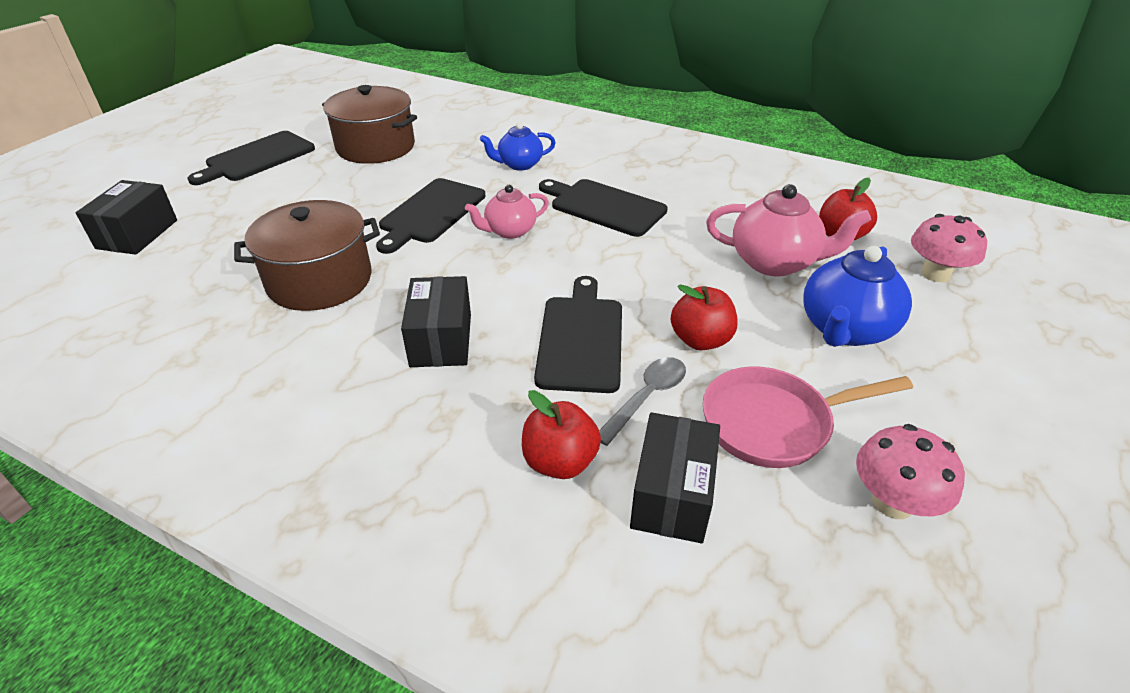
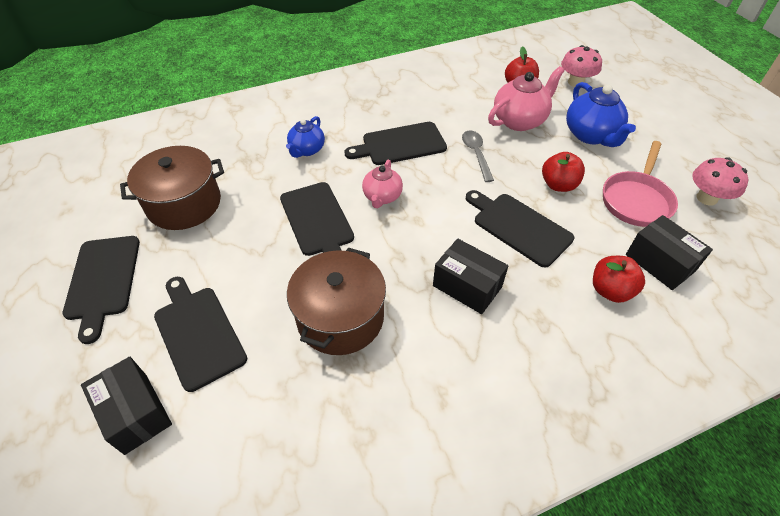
camera: 50 degrees left, 10 degrees up
(238, 221) = (198, 333): none -> black cutting board
(646, 397) = (586, 231): grey spoon -> grey spoon (476, 154)

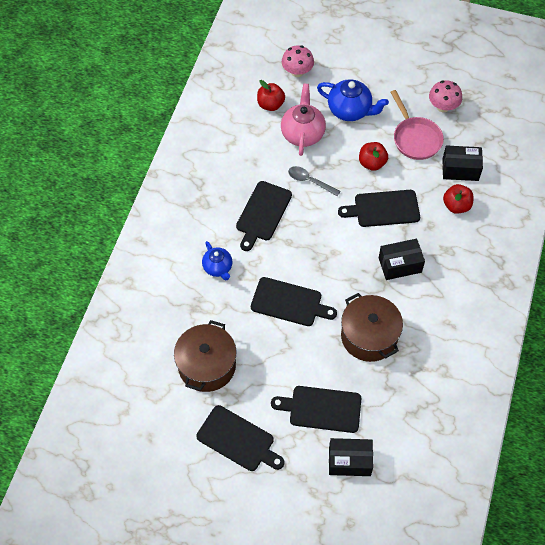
camera: 50 degrees left, 10 degrees up
(382, 197) = (300, 256): pink teapot -> none

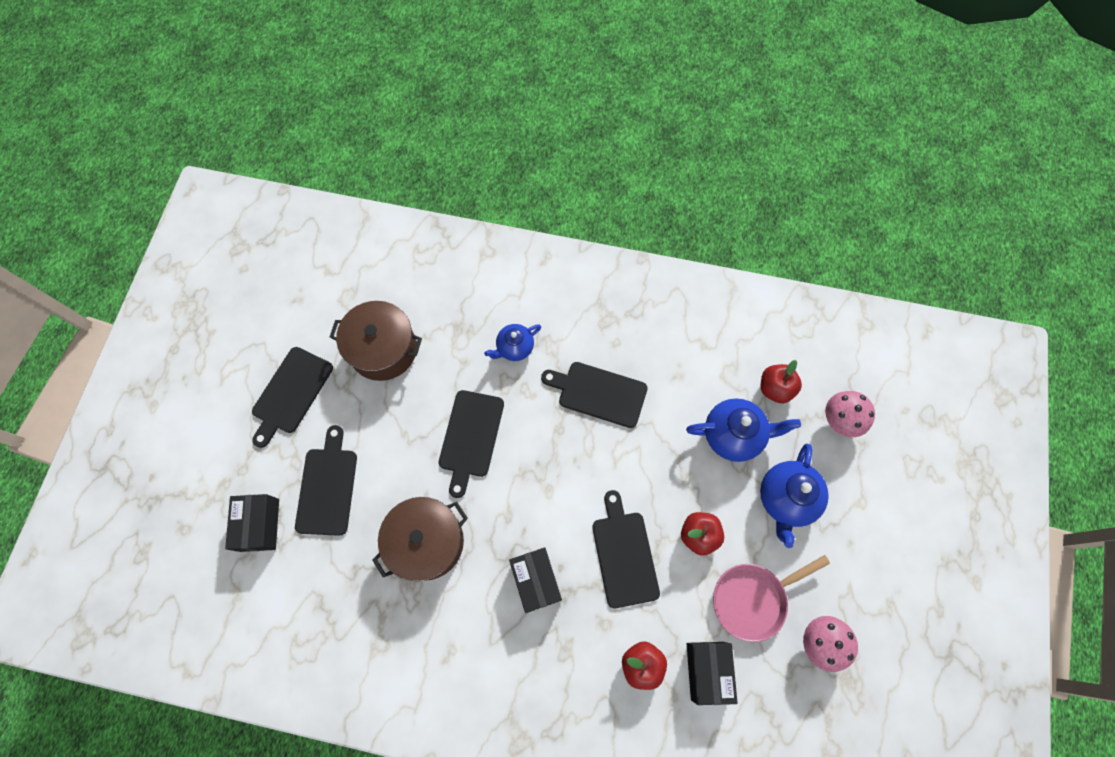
camera: 85 degrees right, 10 degrees up
(302, 134) = (733, 435): pink teapot -> blue teapot
(310, 181) = (656, 450): grey spoon -> none

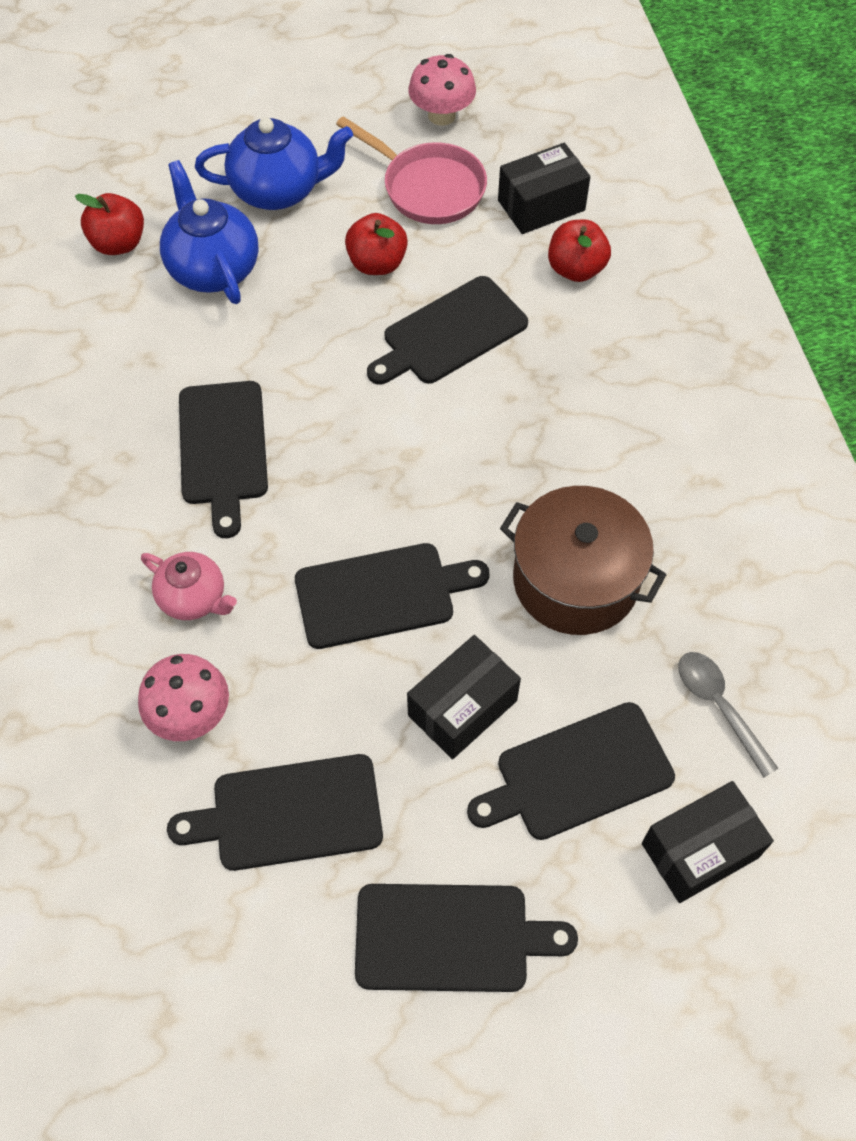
camera: 115 degrees left, 10 degrees down
(319, 578) = (719, 706): none -> grey spoon
(383, 349) = (289, 813): brown pot -> black cutting board
(514, 347) = (194, 598): blue teapot -> pink teapot
(536, 580) = (545, 419): black box -> black box (462, 708)
(840, 420) = (136, 165): pink mushroom -> pink mushroom (190, 714)

